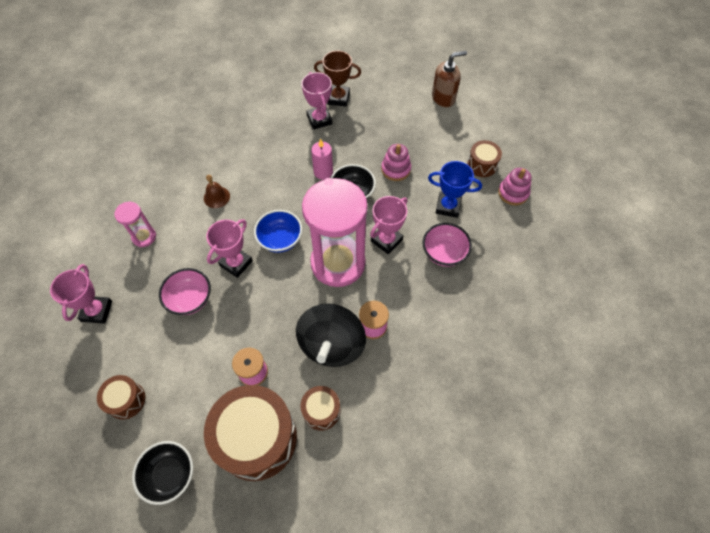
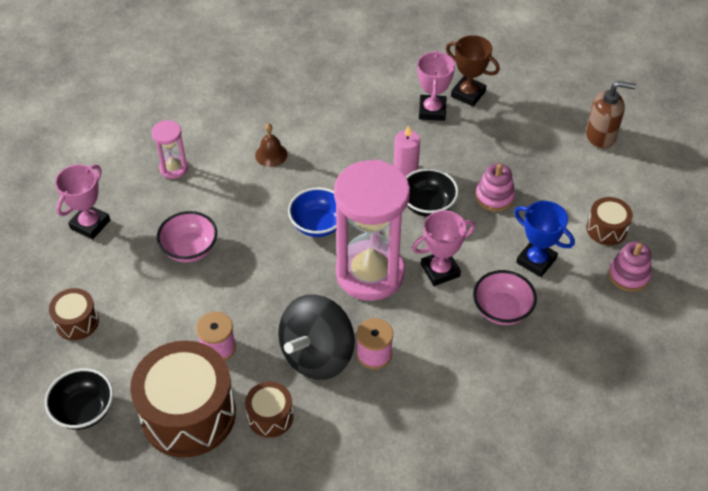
camera: 25 degrees right, 10 degrees down
(236, 263) = (257, 231): pink trophy -> none

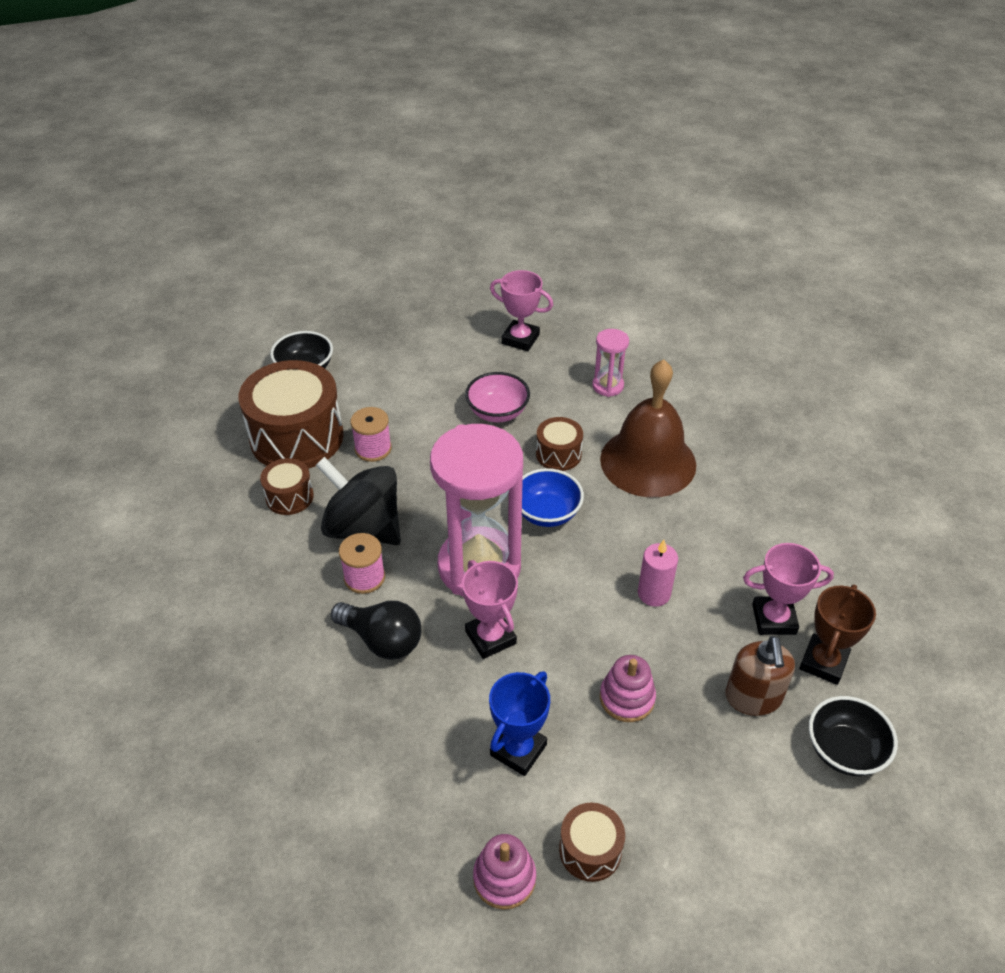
camera: 85 degrees right, 5 degrees down
(77, 322) = (402, 349): brown drum -> brown drum (558, 454)
(271, 154) = (648, 461): brown bell -> brown bell, size x2.45
(427, 205) = (597, 620): black bowl -> black bowl (844, 750)
(439, 341) = (382, 640): none -> black light bulb
(502, 310) = (432, 707): pink bowl -> none
(601, 136) = (791, 853): brown soap dispenser -> brown soap dispenser (753, 698)

